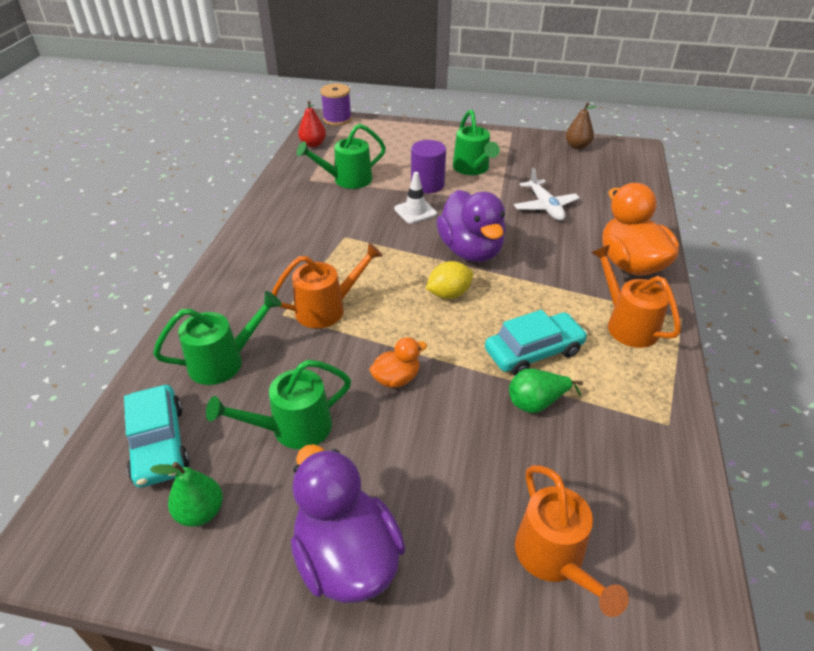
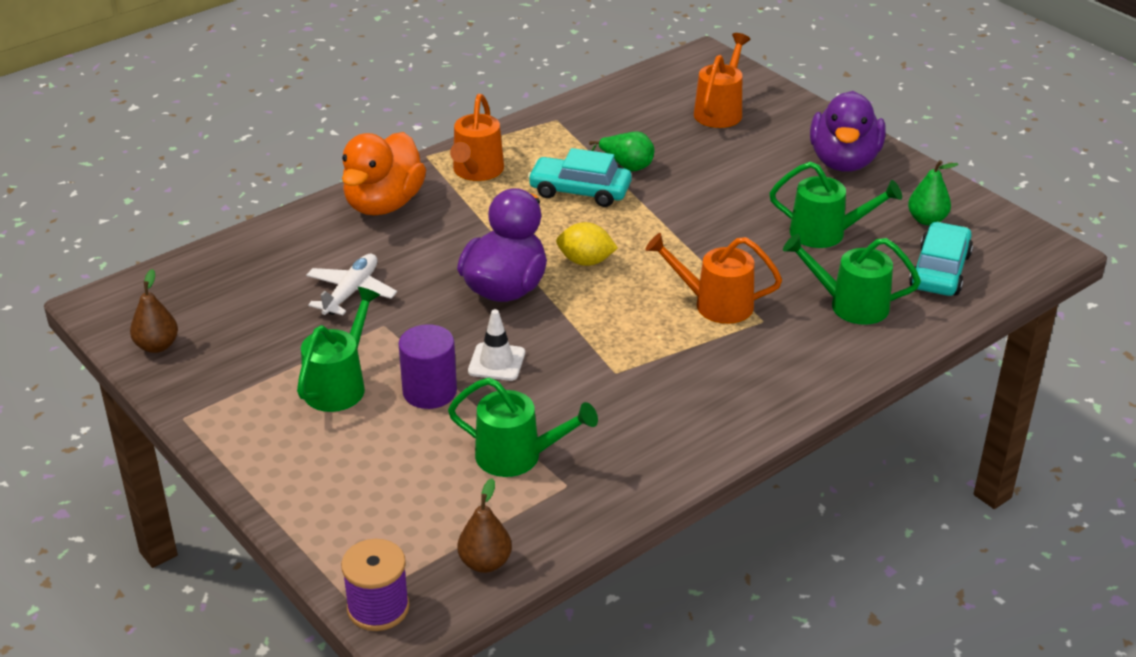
camera: 140 degrees left, 5 degrees down
(313, 144) = (485, 562): red pear -> brown pear
(396, 379) = (712, 225): orange duck -> none

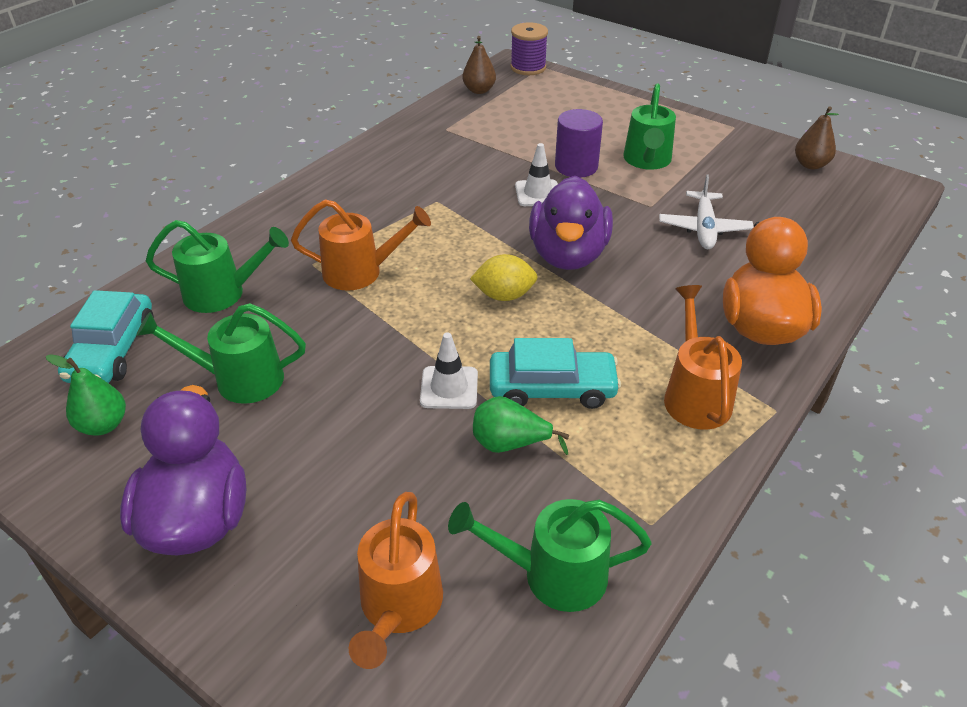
camera: 165 degrees right, 5 degrees up
(518, 457) = (486, 139): green watering can -> green watering can (551, 574)
(659, 203) = (449, 388): none -> white traffic cone

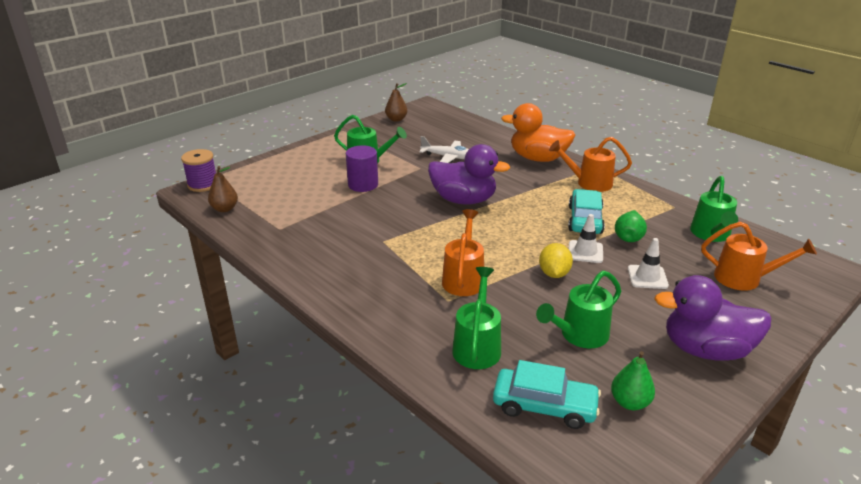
camera: 80 degrees left, 10 degrees down
(238, 379) = (579, 335): green watering can -> green watering can turned 45 degrees clockwise
(504, 295) = (500, 225): yellow lemon -> yellow lemon (554, 274)
(538, 193) = (390, 202): white traffic cone -> white traffic cone (647, 277)

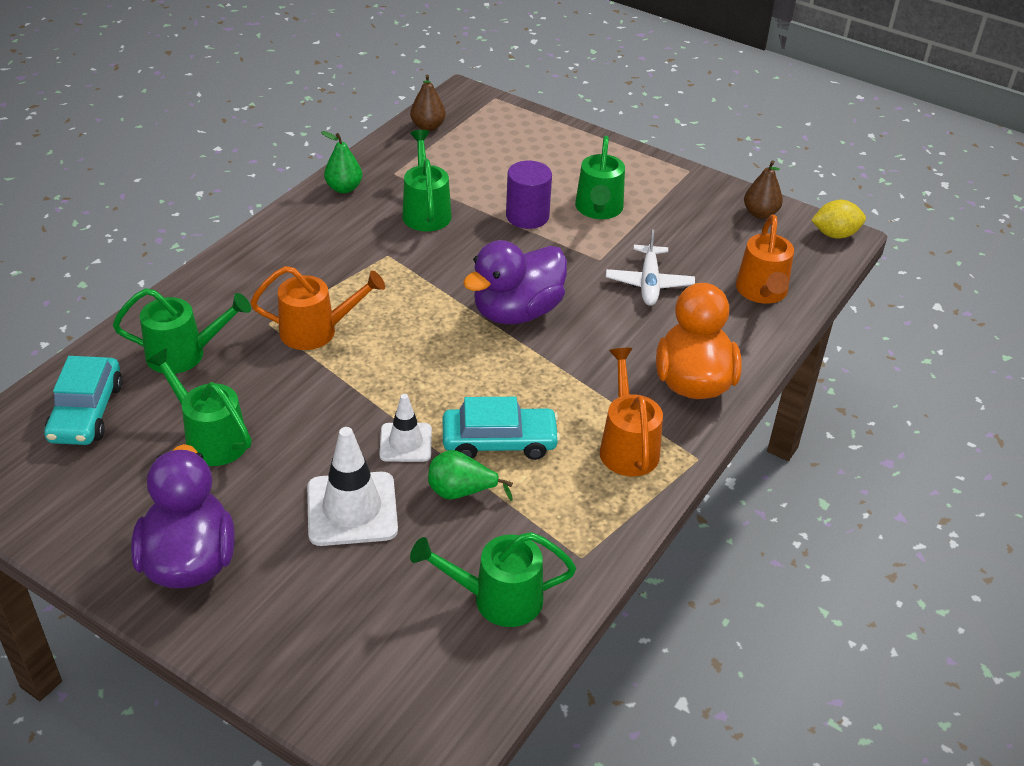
camera: 75 degrees right, 10 degrees up
(203, 185) = (479, 98): purple spool -> none
(336, 220) = (426, 211): none -> green watering can
(463, 200) = (517, 312): purple duck -> purple duck turned 45 degrees clockwise
(554, 274) = (342, 412): yellow lemon -> yellow lemon (835, 234)
(629, 402) = (91, 481): green pear -> green pear (344, 188)
(647, 277) = (352, 509): white traffic cone -> white traffic cone, size x1.63
(745, 279) = (369, 628): orange watering can -> orange watering can (762, 293)

